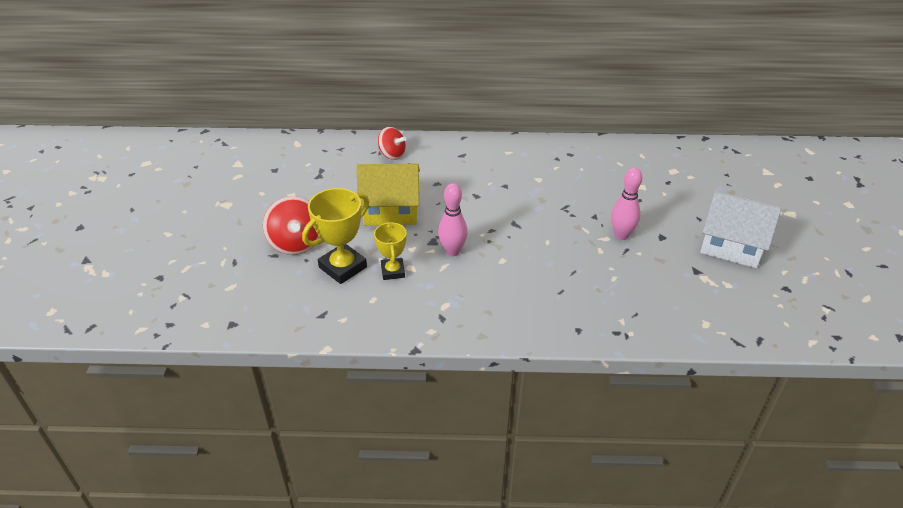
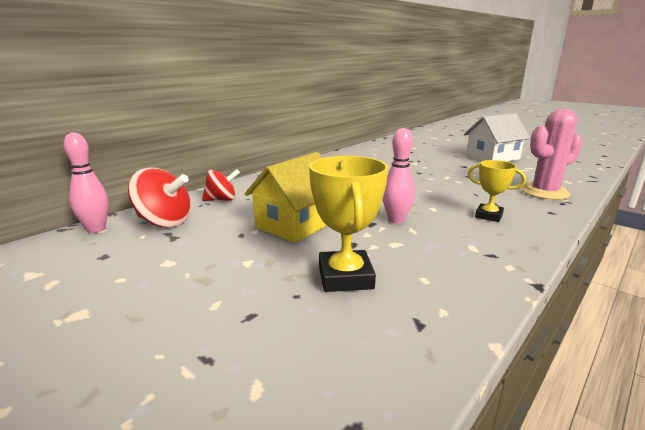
camera: 50 degrees left, 20 degrees down
(296, 243) = (255, 290): red spinning top -> red spinning top (164, 222)
(393, 271) = (390, 253): yellow trophy -> yellow trophy (488, 216)
(621, 235) = (449, 173): pink bowling pin -> pink bowling pin (96, 229)
(637, 314) = (545, 192): none -> pink cactus

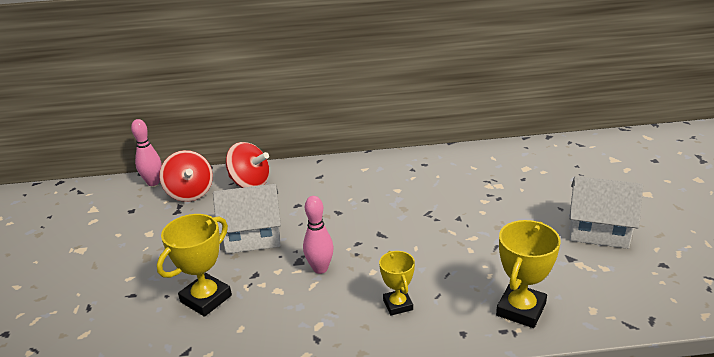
camera: 45 degrees right, 10 degrees up
(222, 200) = (250, 183): red spinning top -> red spinning top, size x1.52
(296, 224) = (252, 236): yellow house -> white house
(545, 192) = (521, 309): pink cactus -> yellow trophy

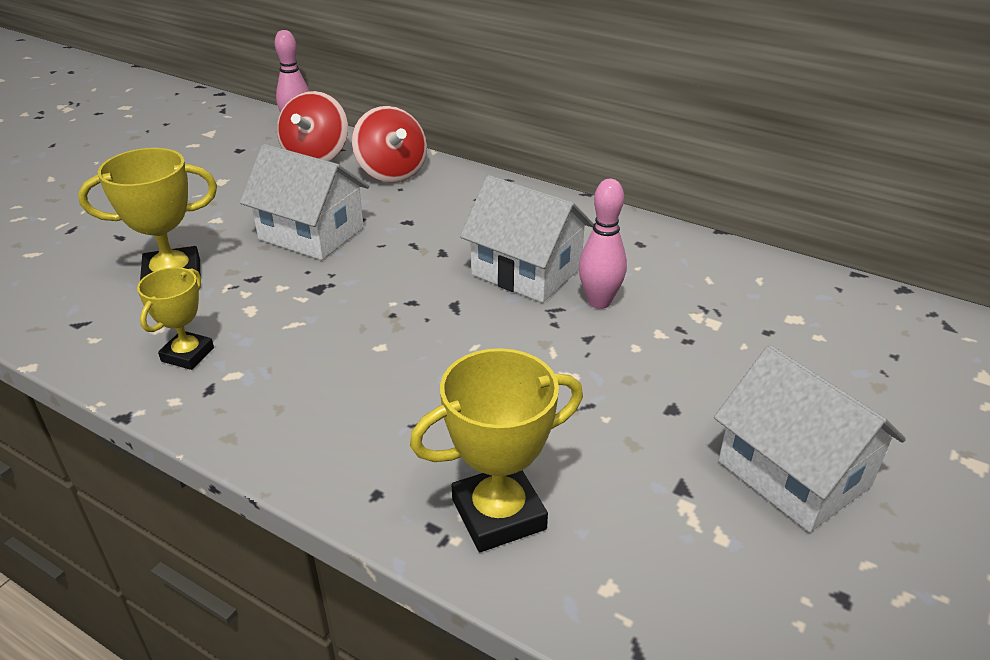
camera: 35 degrees right, 5 degrees up
(320, 268) = (327, 309): pink bowling pin -> pink bowling pin (599, 302)
(391, 201) = (526, 271): none -> white house
(398, 305) = (350, 405): yellow trophy -> yellow trophy (188, 354)

